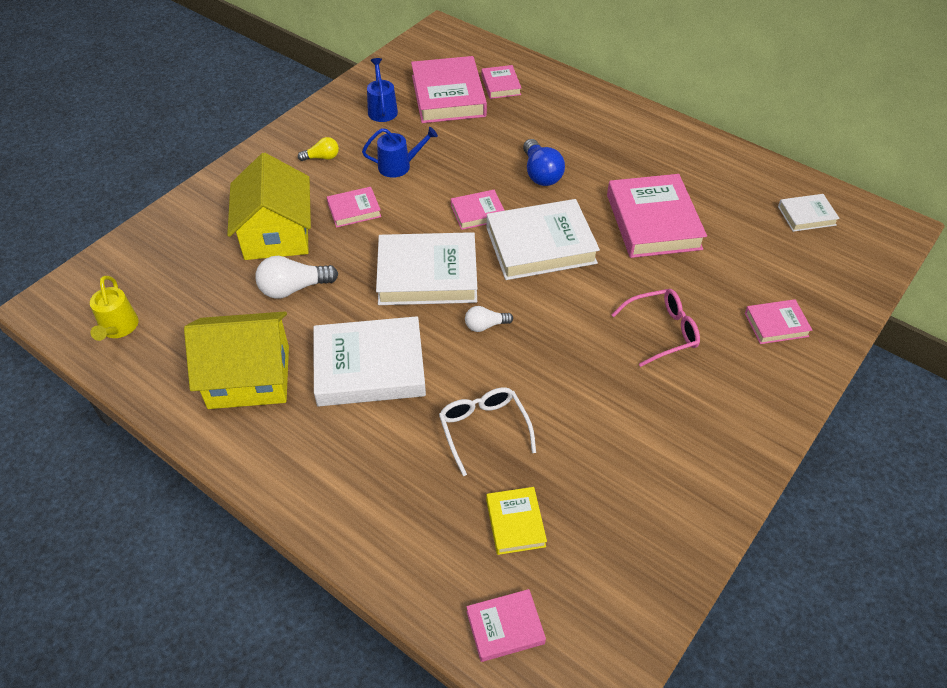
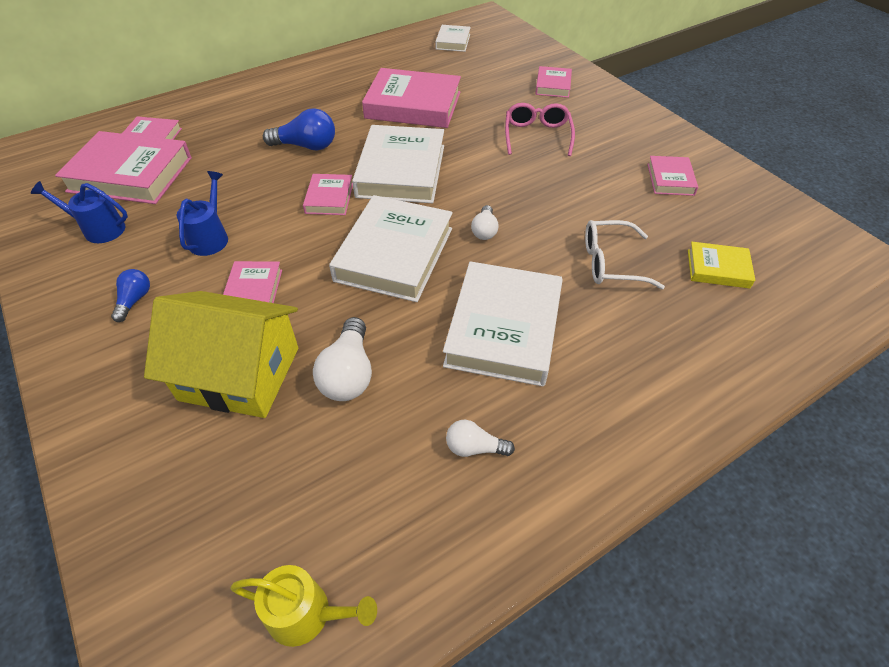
camera: 70 degrees left, 0 degrees up
(249, 377) = (474, 448): yellow house -> white light bulb
(322, 157) = (134, 300): yellow light bulb -> blue light bulb
(505, 627) = (823, 302): pink book -> pink book (670, 179)

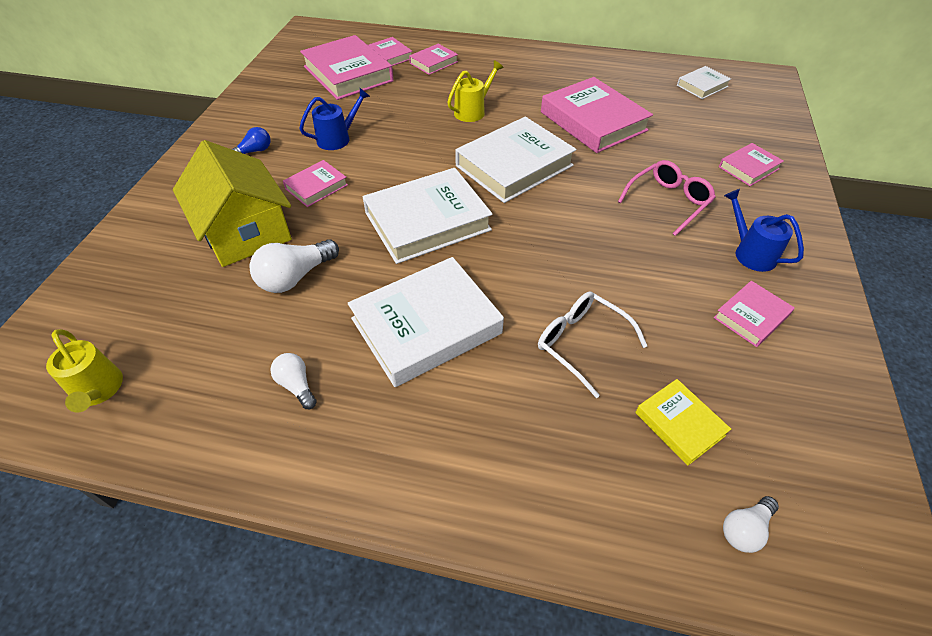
camera: 45 degrees right, 0 degrees up
(99, 229) = (291, 98): blue watering can -> blue watering can (750, 253)
(306, 146) = (472, 111): blue light bulb -> yellow watering can
(329, 198) = (439, 156): pink book -> pink book (433, 62)
(484, 230) = (514, 247): white light bulb -> white light bulb (745, 529)

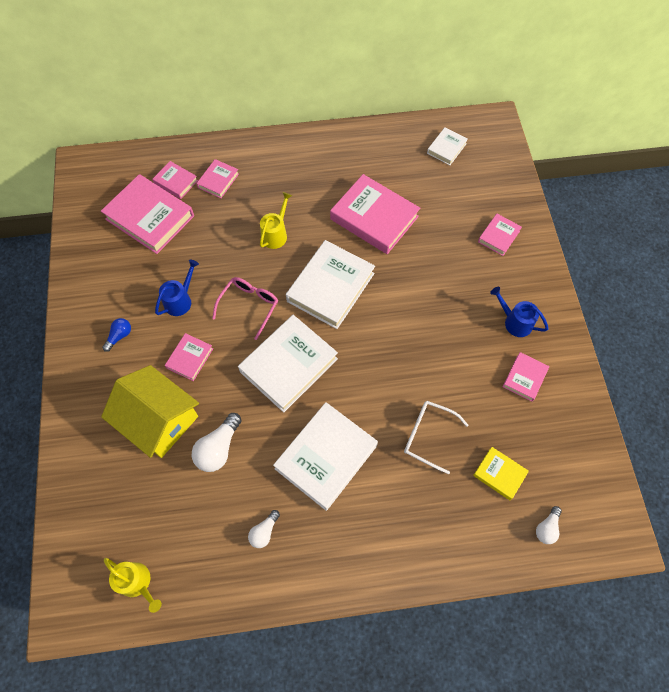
camera: 20 degrees left, 15 degrees up
(296, 385) = (264, 532): white light bulb -> white light bulb turned 90 degrees counterclockwise
(668, 201) = (451, 290): pink glasses -> pink glasses (249, 306)

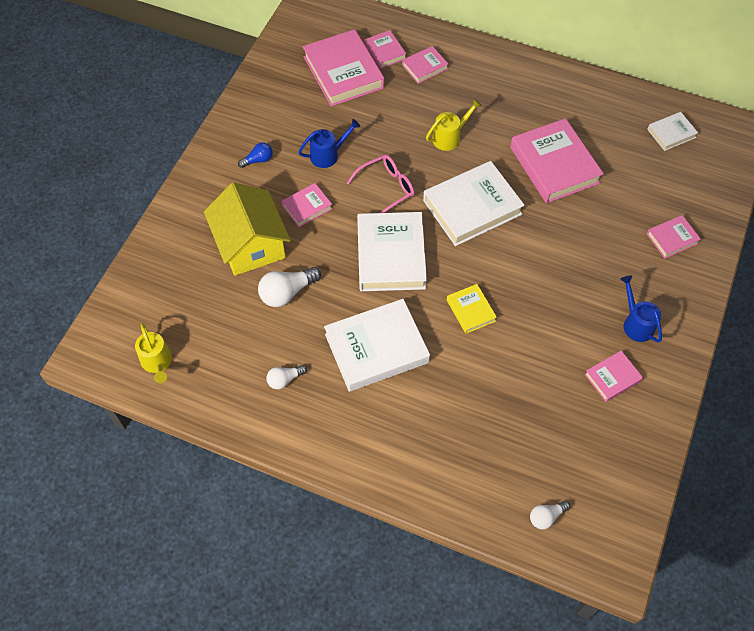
camera: 30 degrees right, 5 degrees down
(289, 365) = (391, 255): white book -> white book turned 75 degrees counterclockwise
(427, 436) = (482, 379): white glasses -> none
(499, 474) = (530, 447): yellow book -> yellow book (471, 310)

